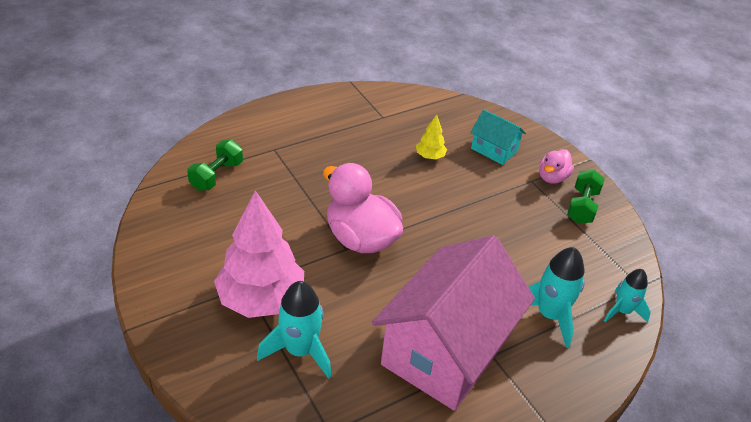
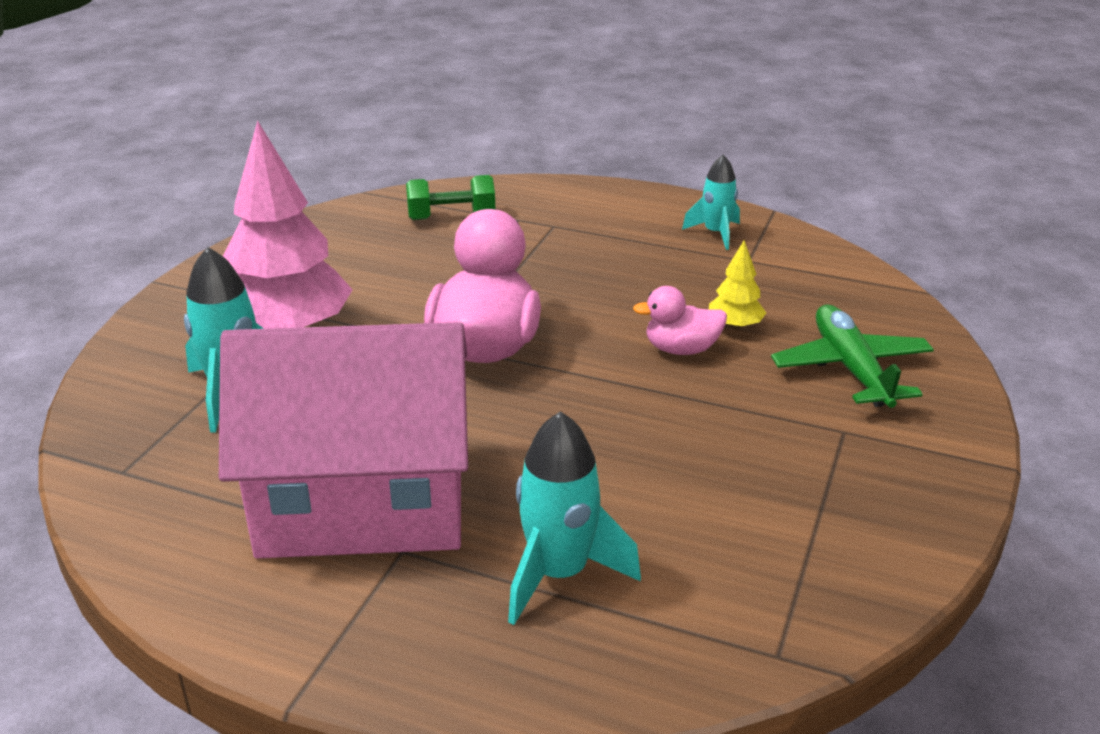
camera: 55 degrees right, 10 degrees down
(494, 150) = (851, 369): turquoise house -> green plane
(552, 177) = (889, 447): pink duck -> pink duck (681, 349)
(582, 207) = (872, 507): green dumbbell -> none
(622, 311) = (681, 657): turquoise rocket -> turquoise rocket (716, 234)

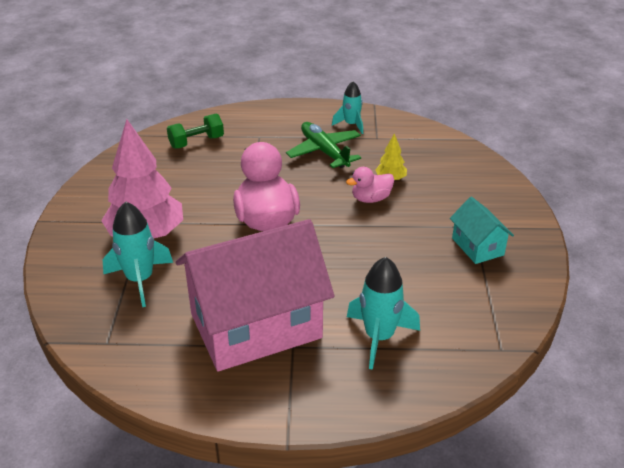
camera: 20 degrees left, 5 degrees up
(833, 465) = (477, 246): none -> turquoise house
(851, 369) = (460, 191): green plane -> green plane (324, 152)

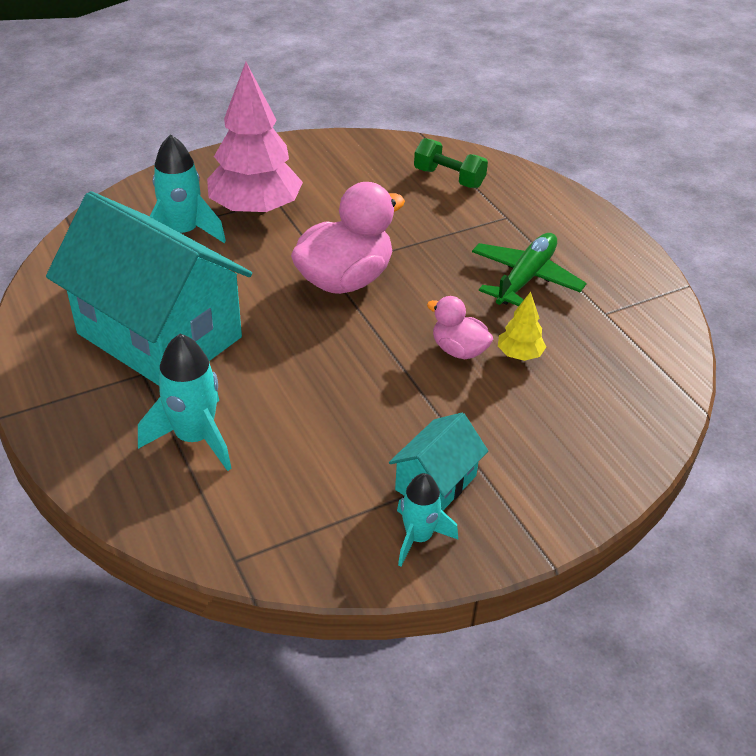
camera: 60 degrees right, 5 degrees up
(255, 326) = (159, 335): pink house -> turquoise house
(351, 125) = (612, 281): turquoise rocket -> turquoise rocket (418, 537)

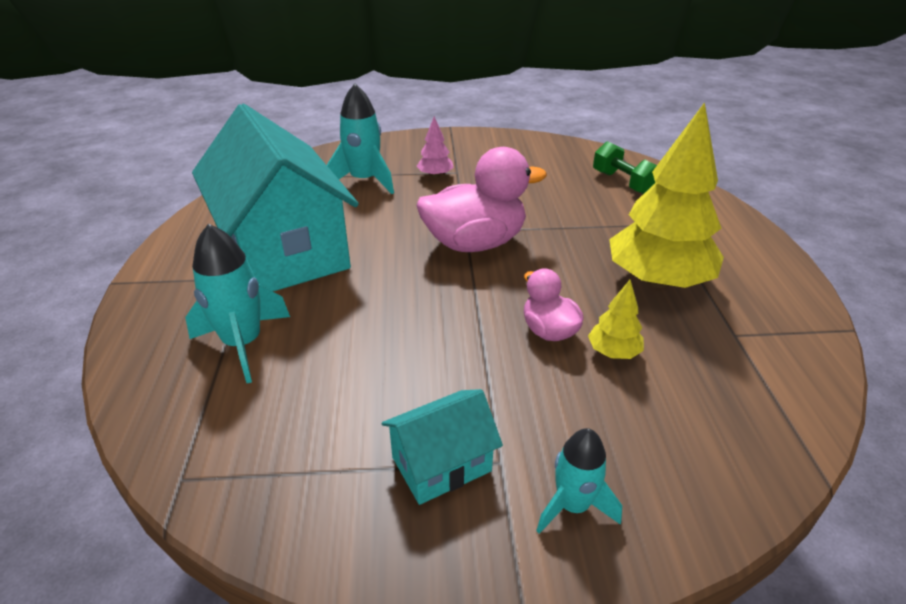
camera: 25 degrees right, 5 degrees down
(256, 210) = (435, 175): pink tree -> pink tree, size x0.44
(418, 537) = (382, 524): turquoise rocket -> turquoise rocket (572, 506)
(525, 278) = (658, 280): green plane -> yellow tree

